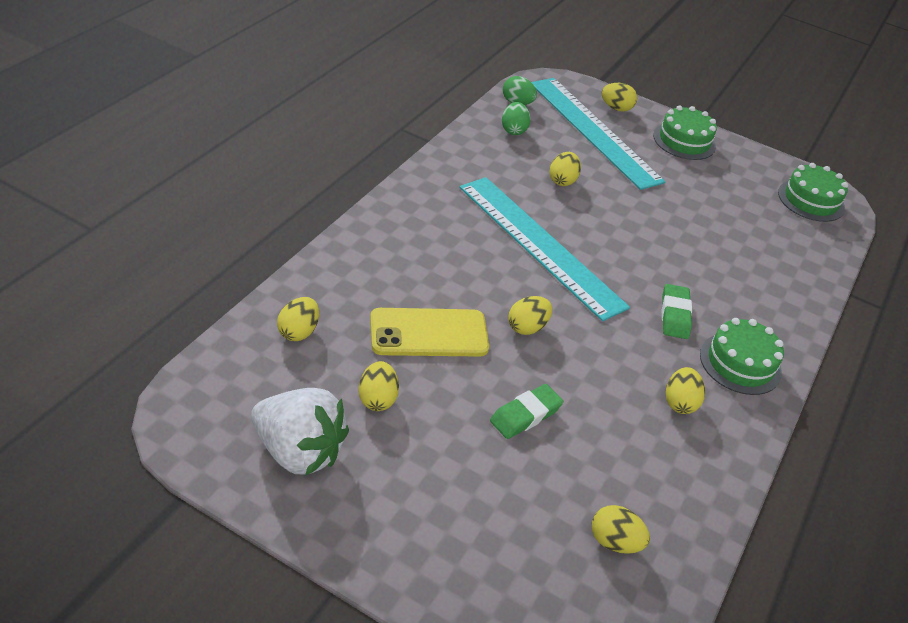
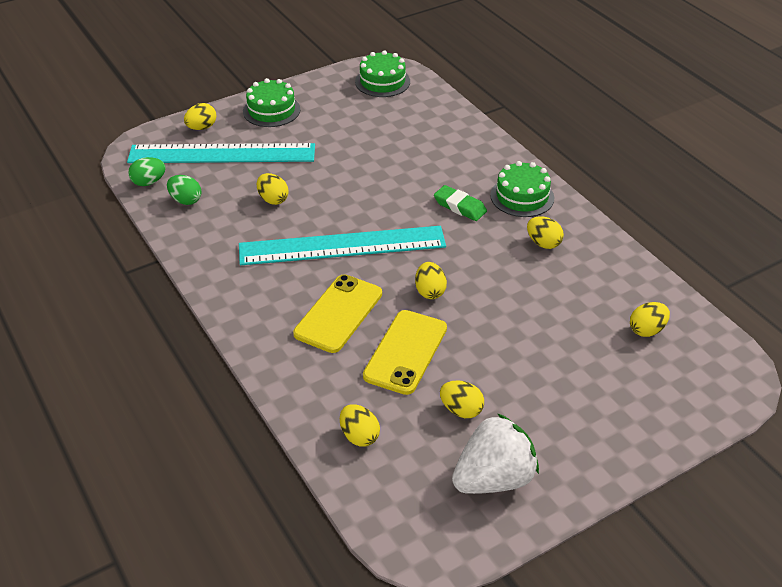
camera: 55 degrees left, 0 degrees up
(446, 270) = (338, 314): none -> yellow phone
(525, 415) = (517, 329): green eraser -> none

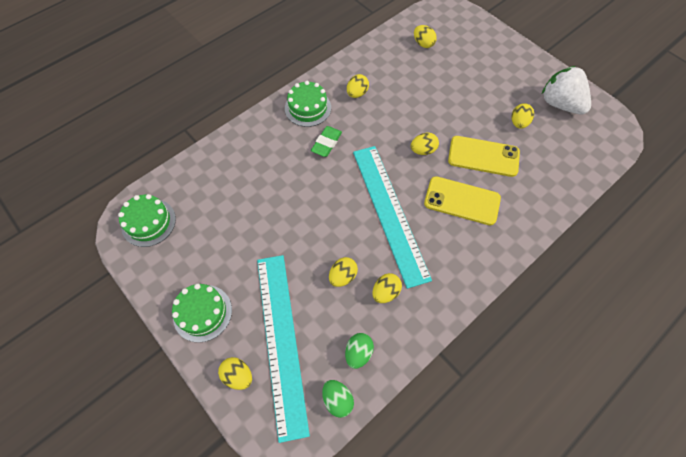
camera: 100 degrees left, 20 degrees up
(359, 436) = (560, 170): yellow egg -> yellow egg (385, 292)

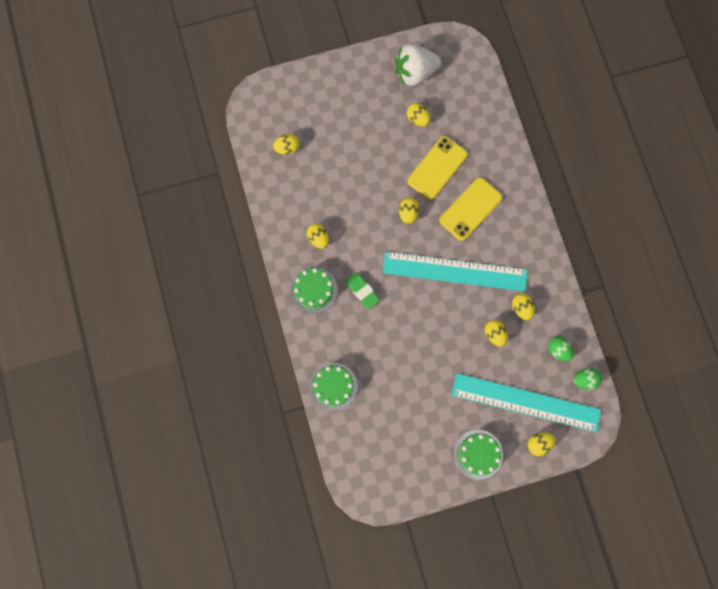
camera: 65 degrees left, 15 degrees up
(148, 222) = (374, 474): green cake -> green cake (333, 386)

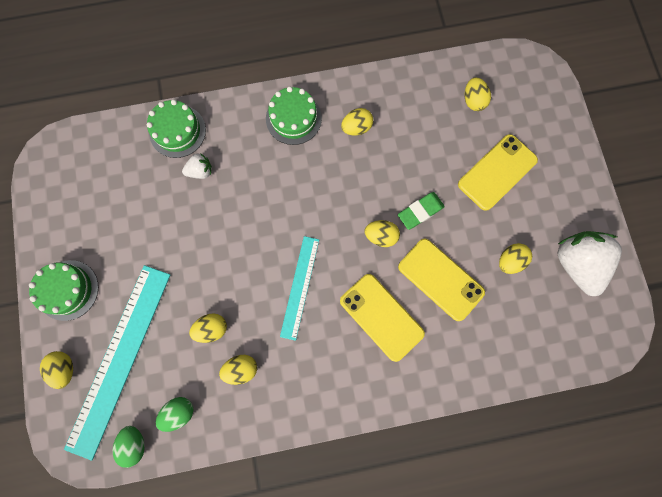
camera: 95 degrees right, 0 degrees up
(347, 129) = (497, 172): none -> yellow phone
(362, 291) = (287, 172): green eraser -> green eraser (420, 211)
(367, 361) = (200, 171): none -> white strawberry
(455, 271) = (300, 287): turquoise ruler -> turquoise ruler, size x0.56

